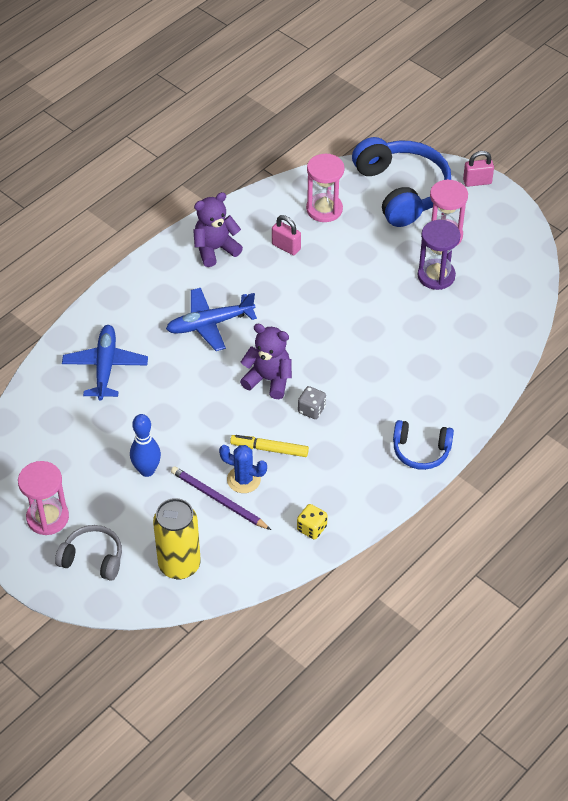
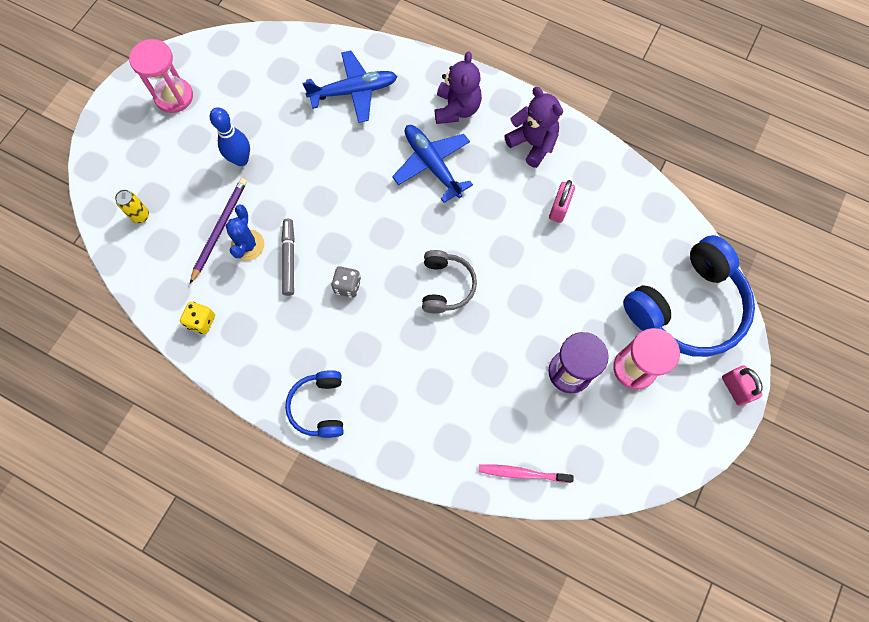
camera: 75 degrees right, 20 degrees up
(92, 558) = (136, 144): grey headphones -> grey headphones (446, 286)
(179, 565) = (140, 216): yellow can -> yellow can, size x0.47
(269, 380) = (375, 236): purple teddy bear -> purple teddy bear (457, 109)
(269, 449) = (289, 259): yellow marker -> grey marker
(324, 209) = (627, 233): pink hourglass -> none
(513, 325) = (522, 473): none -> pink toothbrush

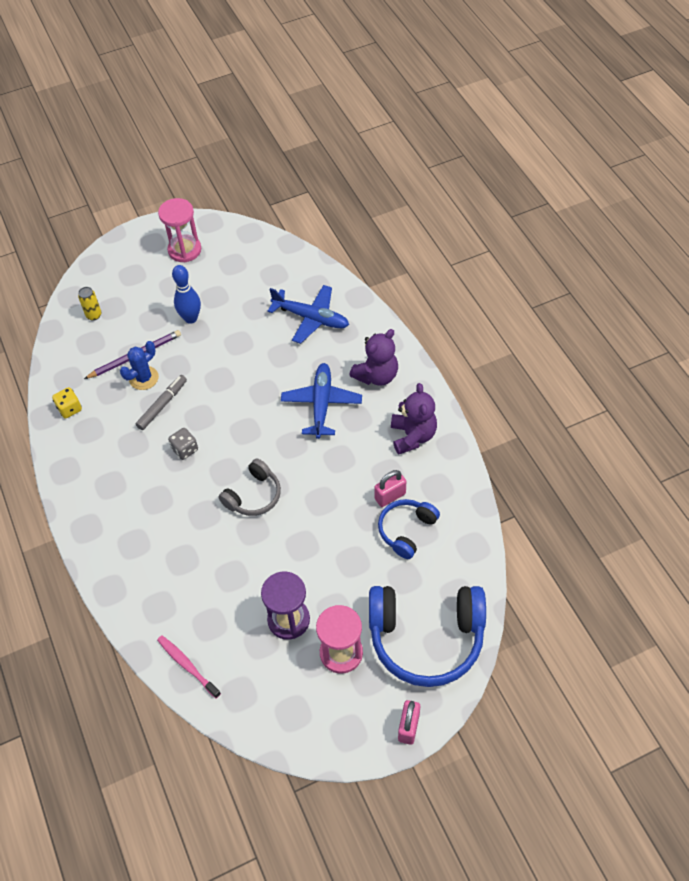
camera: 40 degrees right, 15 degrees down
(319, 407) = (93, 518): blue headphones -> blue headphones (406, 530)

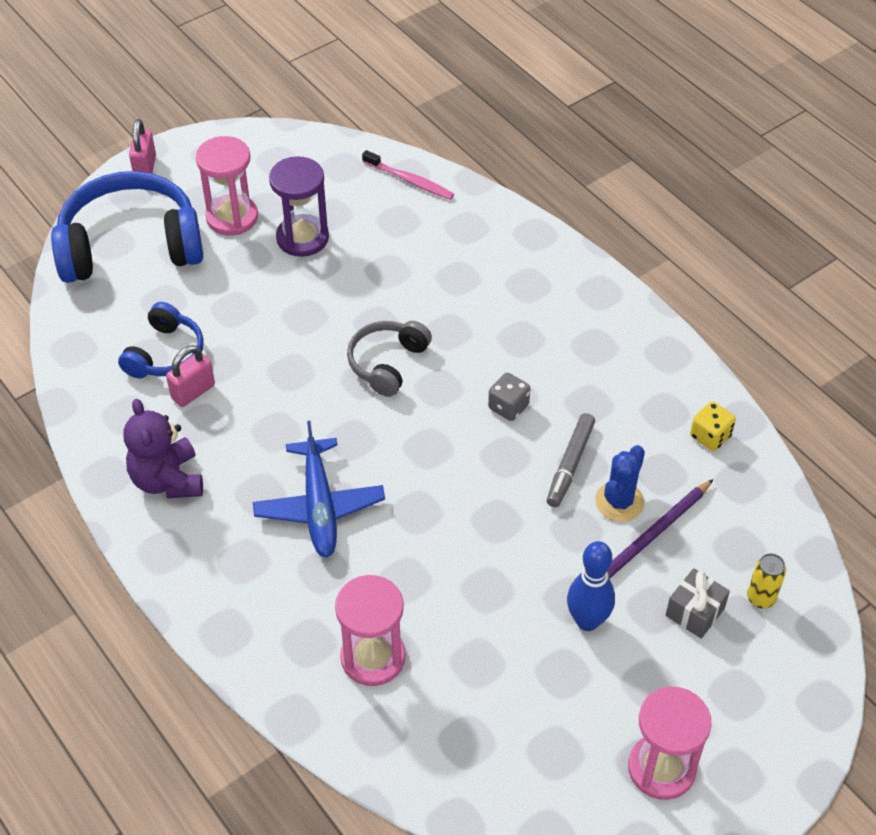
camera: 165 degrees right, 5 degrees down
(132, 314) = (695, 612): none -> grey gift
(310, 318) = (373, 657): blue plane -> pink hourglass
(376, 375) = (237, 568): purple teddy bear -> none

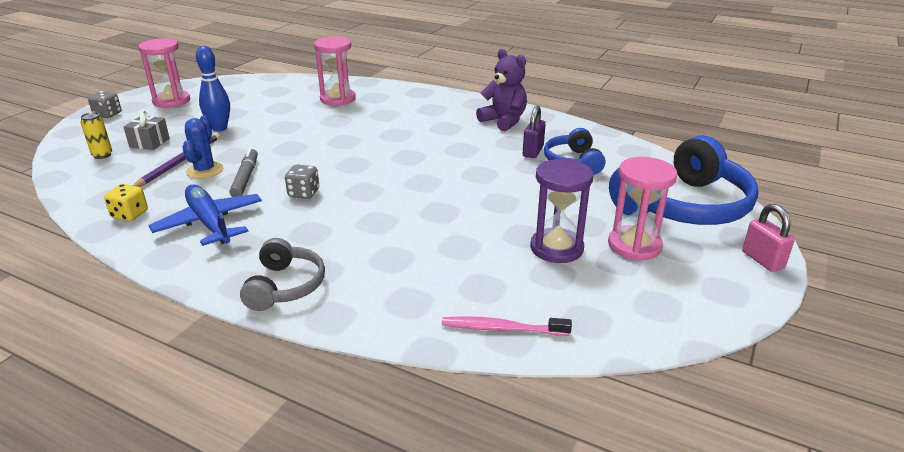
camera: 155 degrees right, 20 degrees down
(193, 392) = (533, 151): pink padlock -> purple padlock
(319, 506) = (406, 131): blue plane -> blue plane (210, 223)
(387, 363) = (412, 193): grey headphones -> grey headphones (285, 286)
(771, 750) = (108, 114): none -> grey dice

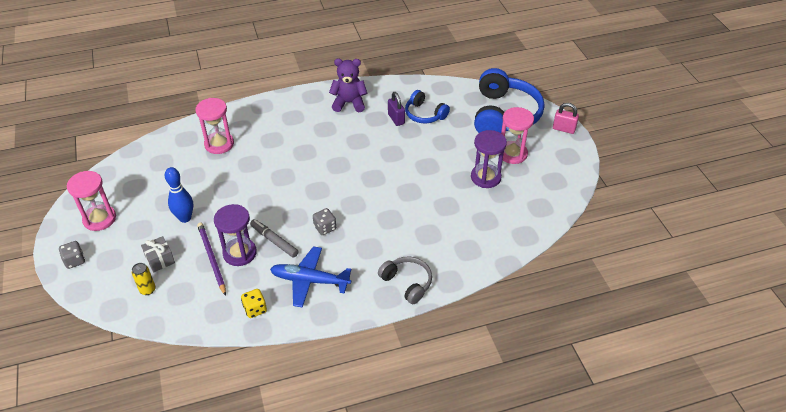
camera: 45 degrees left, 15 degrees up
(205, 170) = (240, 253): blue cactus -> purple hourglass
(502, 328) = (518, 234): pink toothbrush -> none

